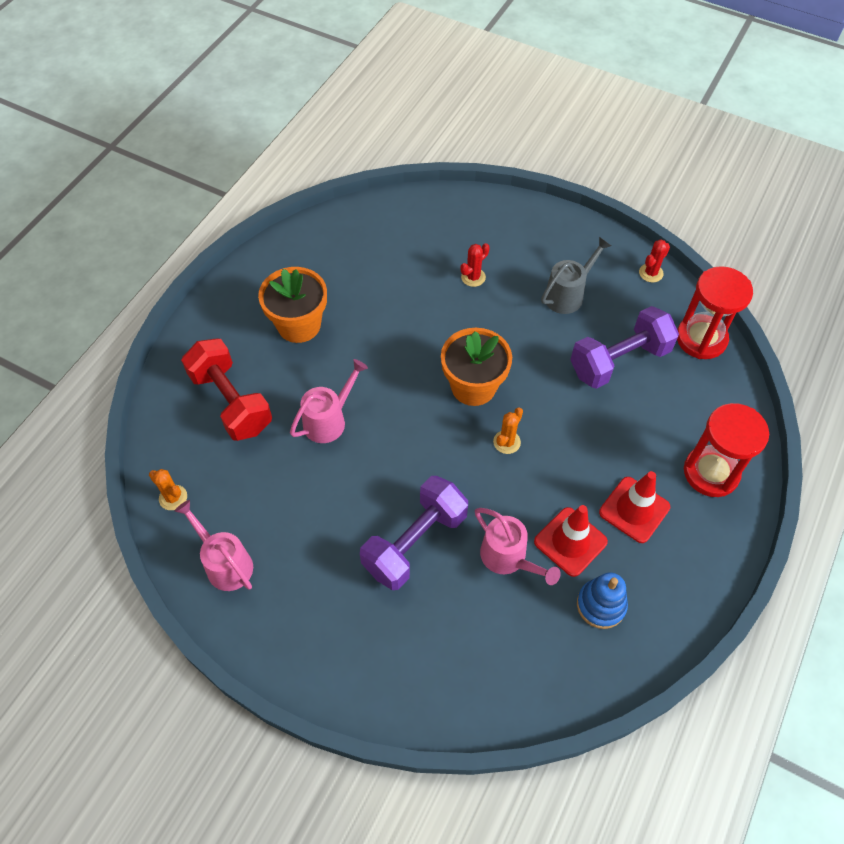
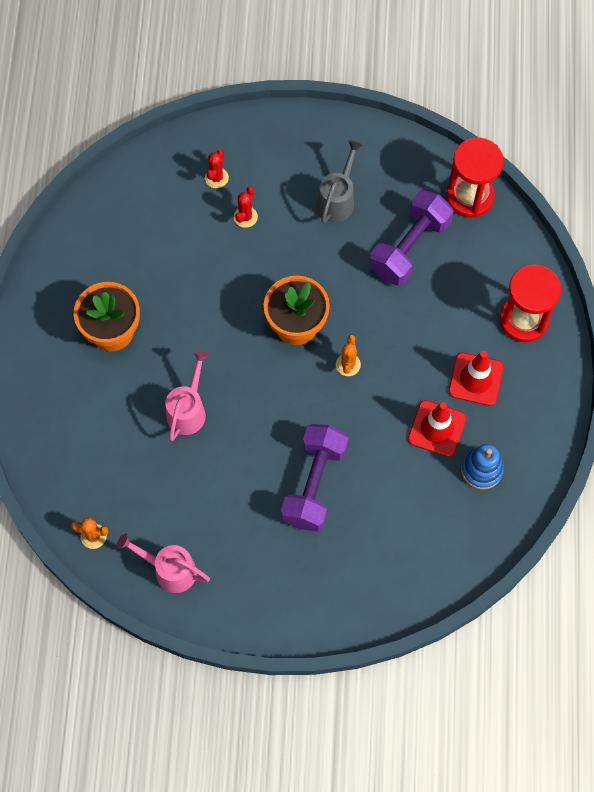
camera: 25 degrees left, 10 degrees up
(231, 402) = (93, 430): red dumbbell -> none
(508, 558) = (394, 464): pink watering can -> none
(651, 273) = (401, 147): red cactus -> red cactus (216, 178)

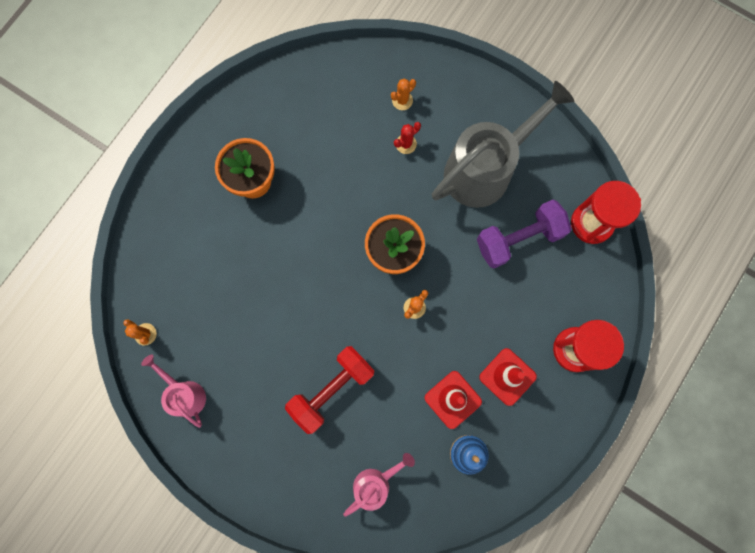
camera: 30 degrees right, 10 degrees up
(188, 409) = (272, 274): pink watering can -> pink watering can (376, 482)
(216, 178) = (402, 100): red cactus -> orange cactus
(314, 484) = (332, 389): purple dumbbell -> red dumbbell
(338, 199) = (485, 168): grey watering can -> grey watering can, size x1.97

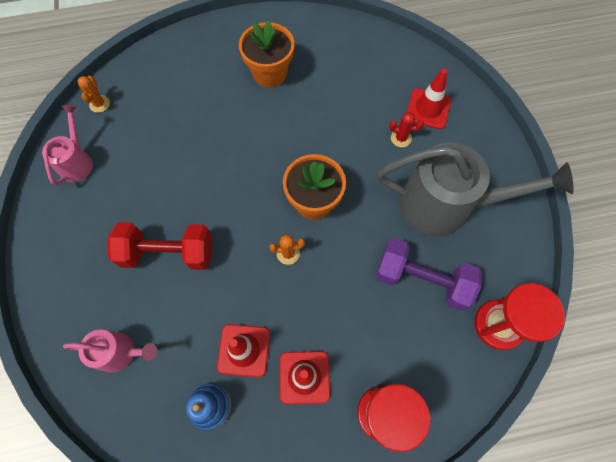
camera: 45 degrees right, 10 degrees down
(402, 100) = (428, 109): orange cactus -> red traffic cone

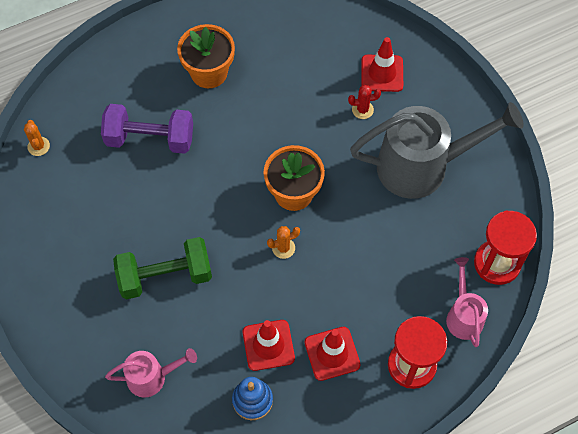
camera: 15 degrees left, 5 degrees down
(77, 161) = (38, 210): pink watering can -> pink watering can (463, 315)
(168, 253) = (165, 276): red dumbbell -> green dumbbell
(421, 280) = (417, 241): purple dumbbell -> purple dumbbell (150, 139)

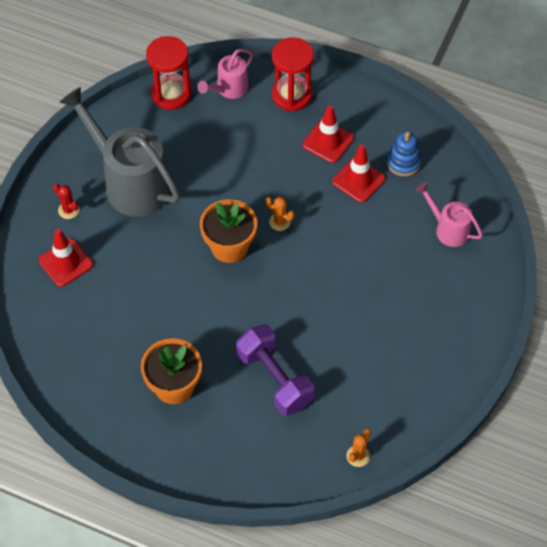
camera: 130 degrees left, 5 degrees down
(165, 276) = (373, 278): green dumbbell -> none
(362, 110) = (113, 253): red cactus -> red cactus (68, 210)

